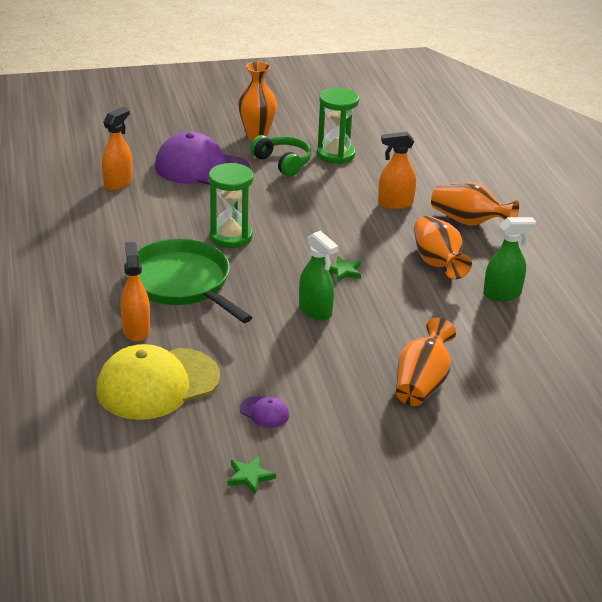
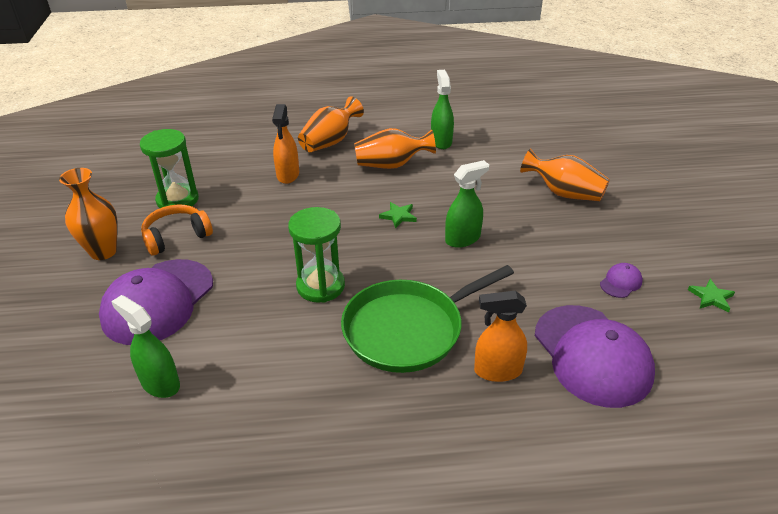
camera: 80 degrees left, 5 degrees up
(118, 183) = (160, 383): orange spray bottle -> green spray bottle
(157, 384) = (592, 355): yellow cap -> purple cap
(283, 162) = (176, 237): green headphones -> orange headphones

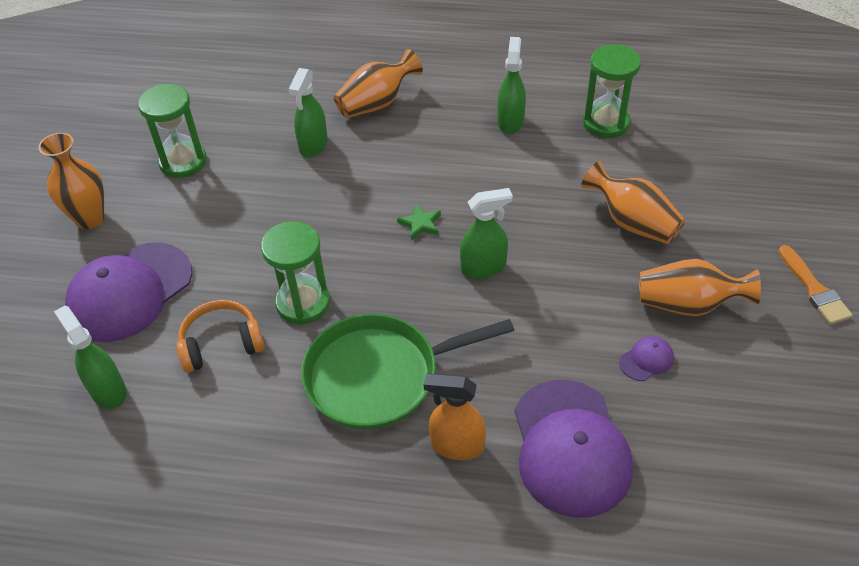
camera: 15 degrees right, 10 degrees up
(176, 237) = (169, 212): orange headphones -> orange headphones (221, 344)
(288, 175) = (313, 145): orange spray bottle -> green spray bottle
(391, 165) = (438, 148): orange vase -> orange vase (688, 304)
(514, 134) = (606, 123): none -> green hourglass
(711, 297) = (748, 400): green star -> none
(718, 217) = (814, 289): none -> orange brush

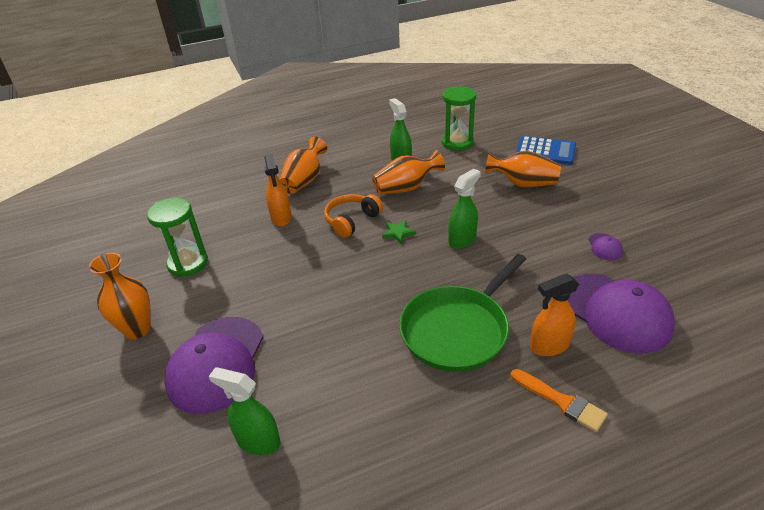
camera: 30 degrees left, 10 degrees down
(221, 344) = (324, 364): orange headphones -> orange headphones (351, 221)
(303, 303) = (362, 311): green hourglass -> none
(313, 145) = (281, 218): green spray bottle -> orange spray bottle
(646, 360) = (605, 247): purple cap -> purple cap turned 150 degrees clockwise
(688, 304) = (595, 210): orange vase -> orange vase (406, 188)
(711, 186) = (545, 151): none -> blue calculator
(814, 289) = (647, 177): orange brush -> orange brush (561, 401)

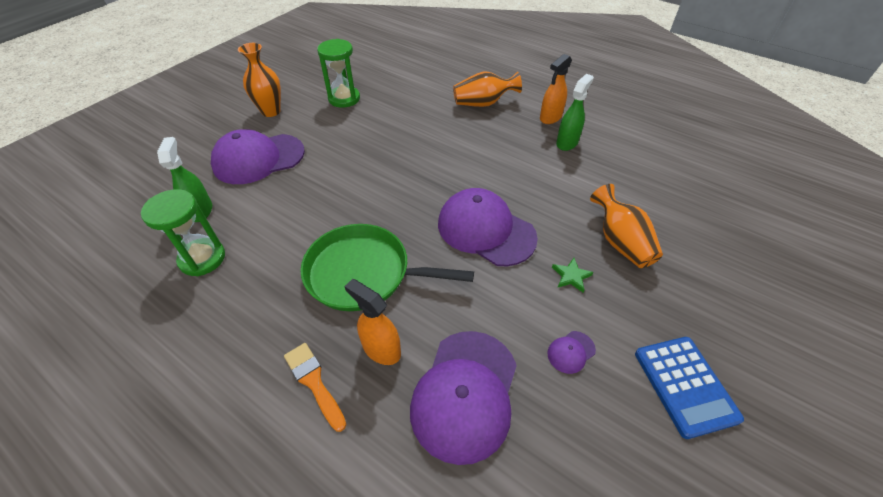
camera: 55 degrees right, 10 degrees up
(281, 218) = (426, 114): orange spray bottle -> orange spray bottle (550, 117)
(351, 221) = (454, 151): orange headphones -> none
(398, 233) = (461, 185): green star -> green star (571, 276)
(406, 188) = (529, 163): orange vase -> none
(457, 143) = (639, 166): green hourglass -> green hourglass (202, 258)
(462, 240) = (485, 230): green spray bottle -> purple cap
(545, 151) = (703, 239): blue calculator -> blue calculator (685, 385)
(561, 401) = (314, 382): orange brush -> orange brush turned 135 degrees clockwise

